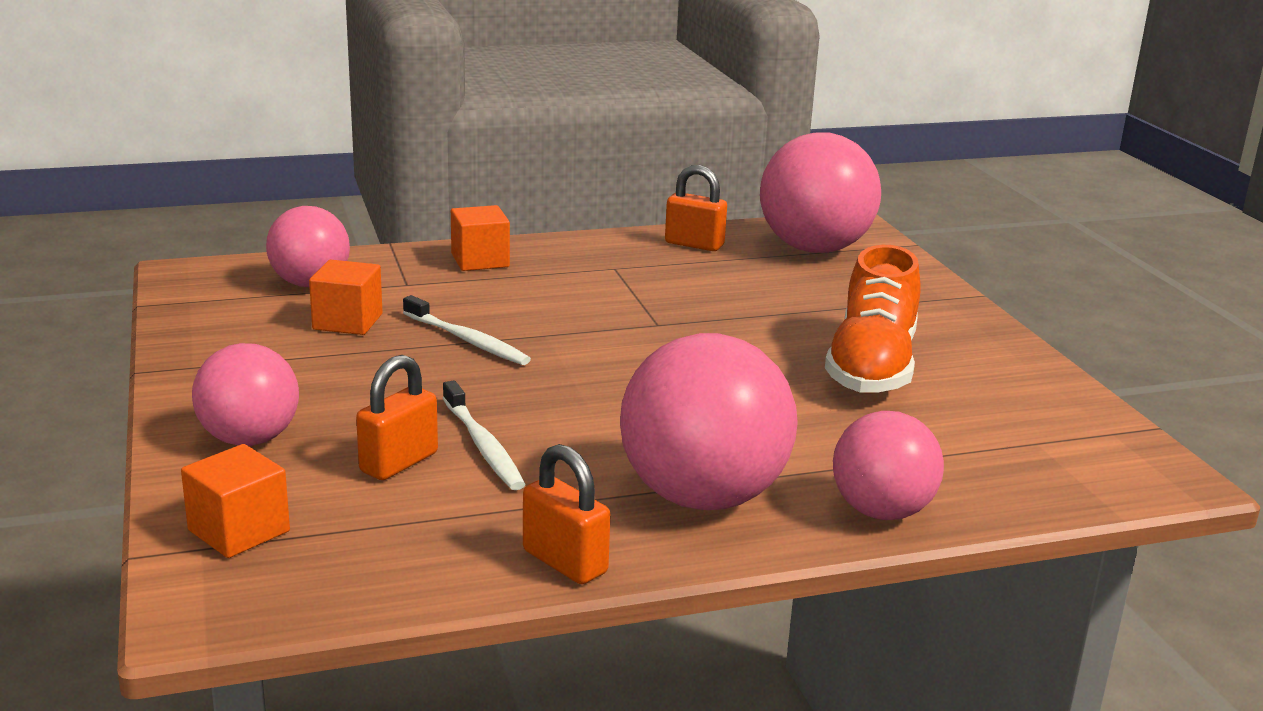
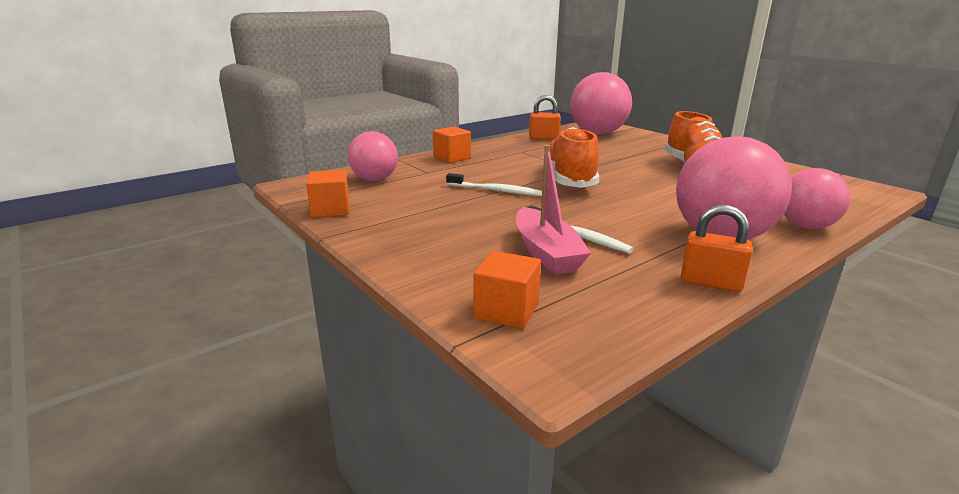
camera: 20 degrees left, 0 degrees up
(250, 439) = (442, 259): pink ball -> none
(347, 322) = (419, 193): orange cube -> orange cube (330, 210)
(399, 462) = (546, 253): orange padlock -> pink boat
(615, 341) = (569, 179): none -> orange shoe

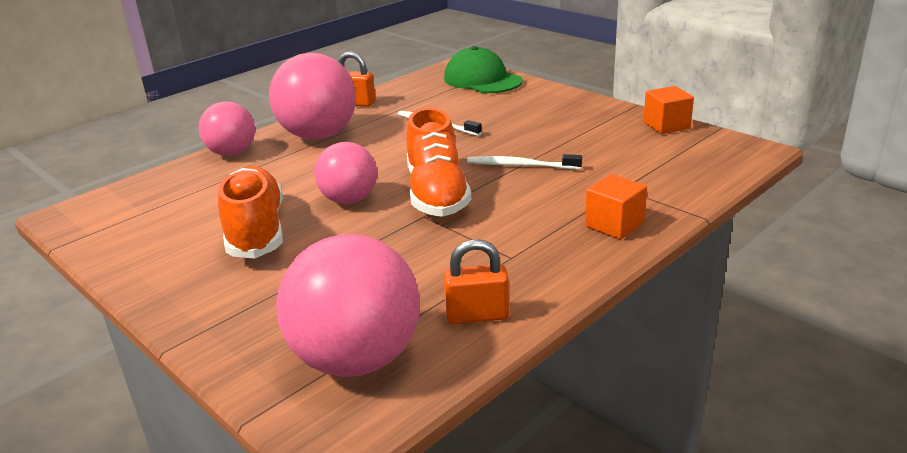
camera: 175 degrees right, 5 degrees up
(374, 179) = (673, 167): pink ball -> pink ball (349, 200)
(506, 311) = (482, 80): orange cube -> green cap
(546, 253) = (462, 110): pink boat -> none

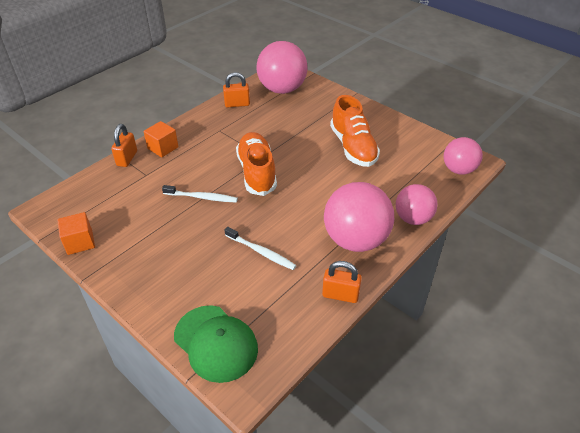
camera: 175 degrees right, 15 degrees up
(349, 200) = (309, 169): pink ball -> pink ball (458, 170)
(671, 208) = (127, 158): none -> orange padlock

